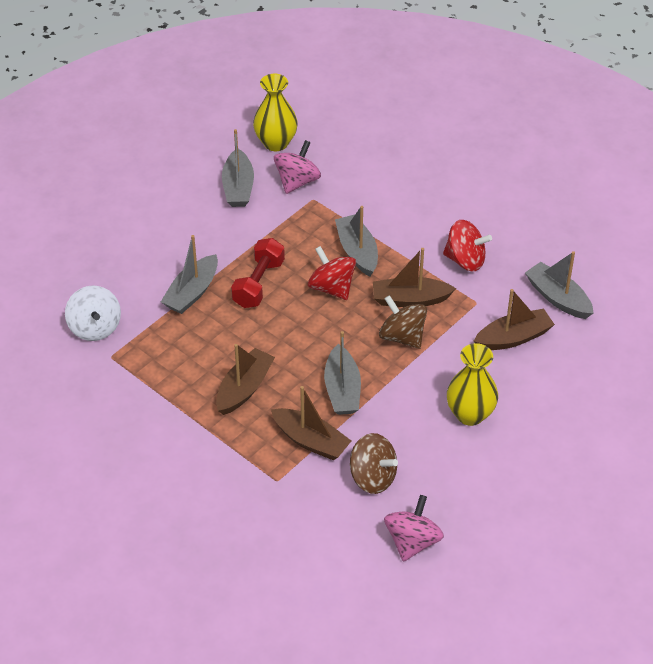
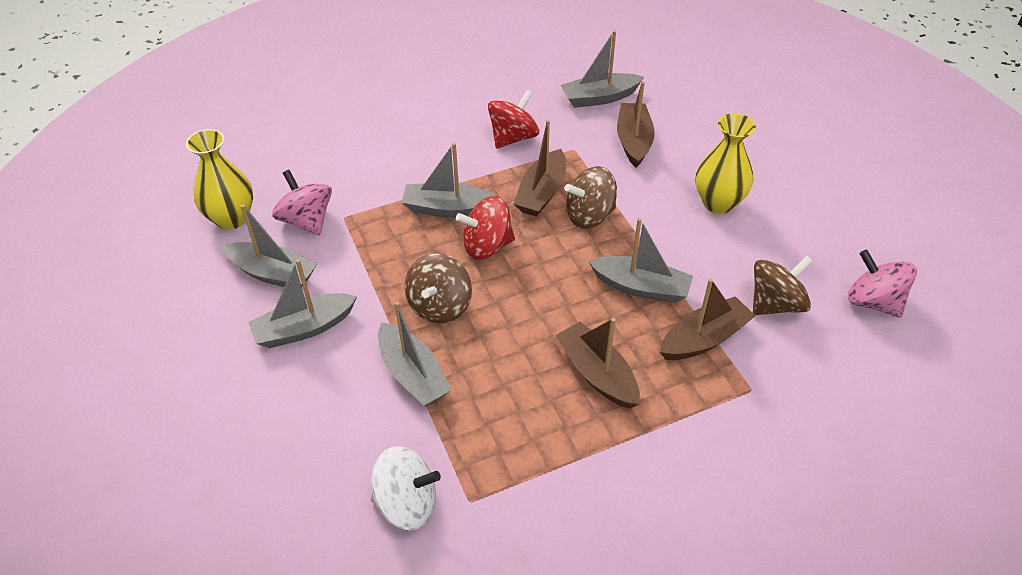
camera: 65 degrees left, 0 degrees up
(200, 223) = (304, 328): none -> grey boat
(258, 283) = (440, 306): red dumbbell -> brown spinning top

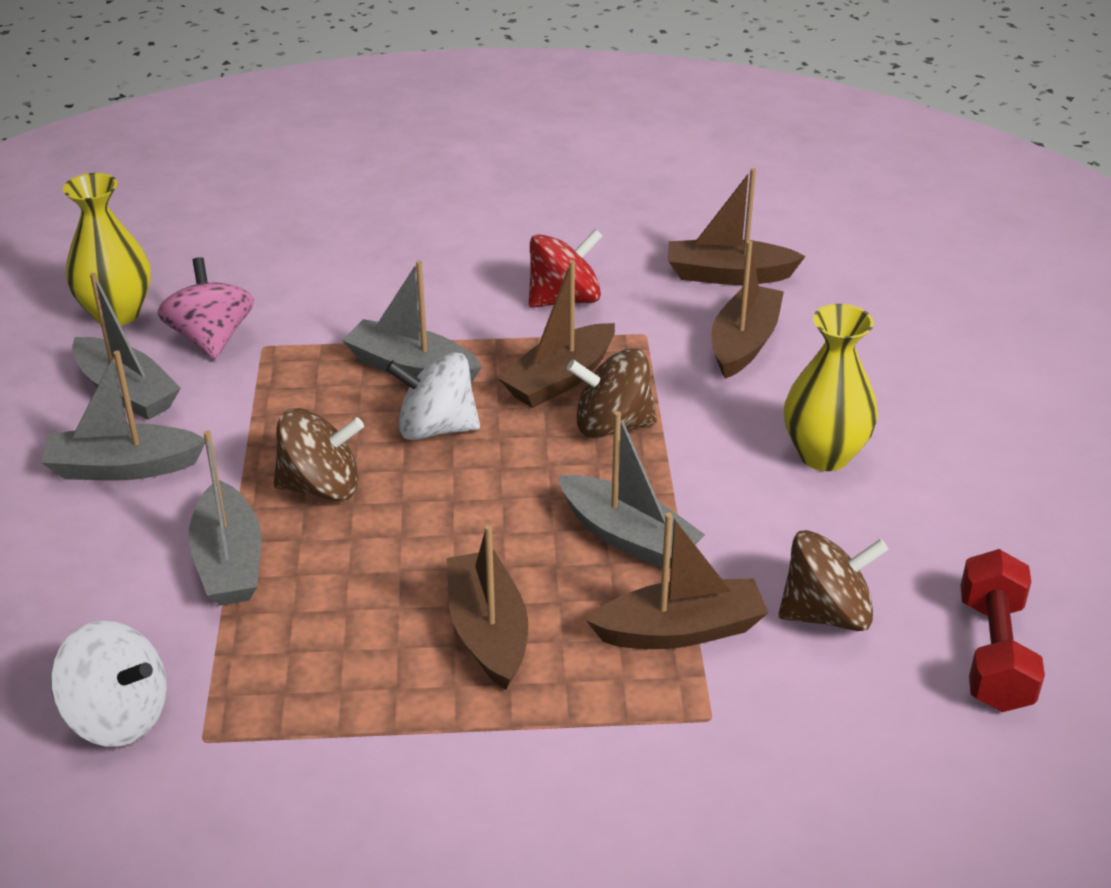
camera: 20 degrees right, 10 degrees down
(440, 306) = (321, 487): brown spinning top -> brown spinning top turned 135 degrees counterclockwise
(487, 246) = (436, 428): red spinning top -> white spinning top
(599, 98) = (729, 275): grey boat -> brown boat
(873, 302) = (994, 653): pink spinning top -> red dumbbell

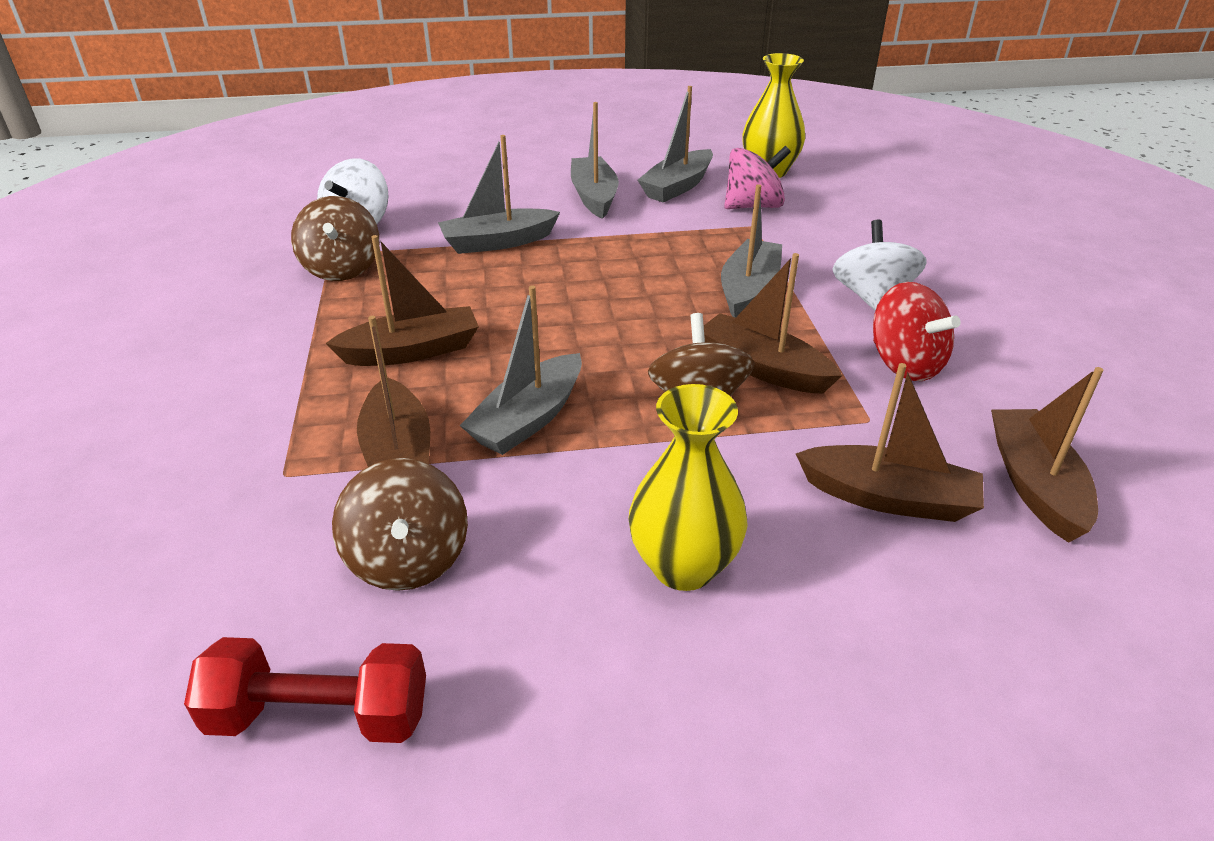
camera: 85 degrees right, 0 degrees up
(321, 487) = (582, 266): brown spinning top -> brown spinning top (342, 268)
(436, 428) = (667, 308): white spinning top -> white spinning top (872, 298)

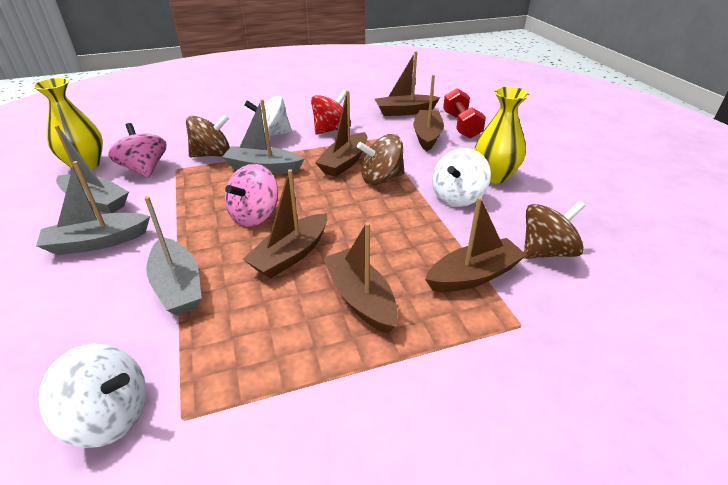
camera: 100 degrees left, 0 degrees up
(319, 715) = (645, 256): red dumbbell -> red dumbbell (461, 125)
(342, 268) = (220, 394): brown spinning top -> brown spinning top (212, 154)
(519, 307) = (291, 255): none -> brown boat
(528, 419) = (417, 230): grey boat -> none
(613, 487) = (457, 197): none -> white spinning top
(617, 283) = (255, 215): none -> pink spinning top

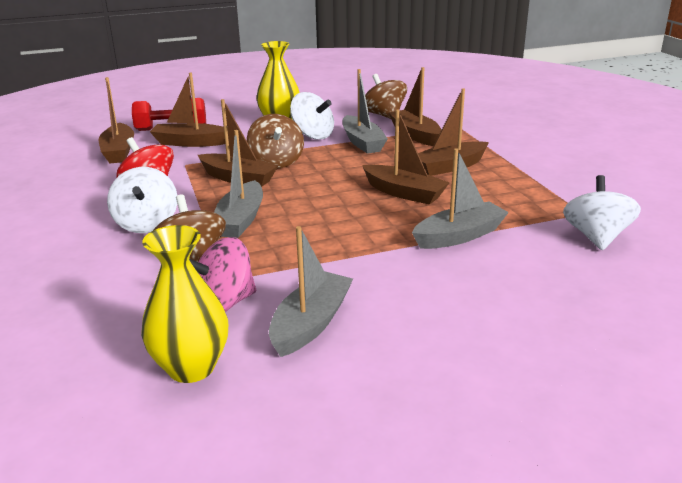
camera: 90 degrees left, 10 degrees down
(98, 242) = (401, 297): grey boat -> grey boat (362, 142)
(255, 215) = (342, 214): pink spinning top -> none

